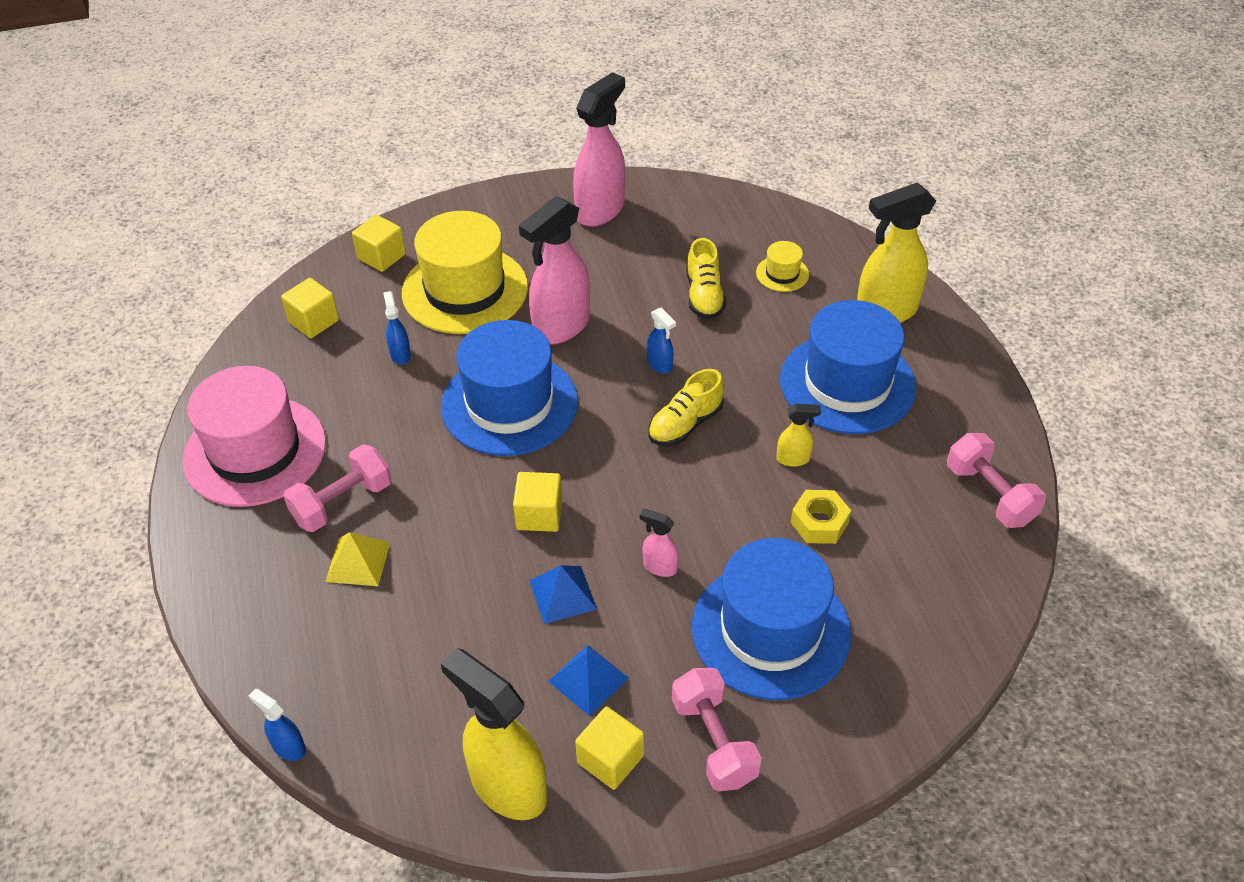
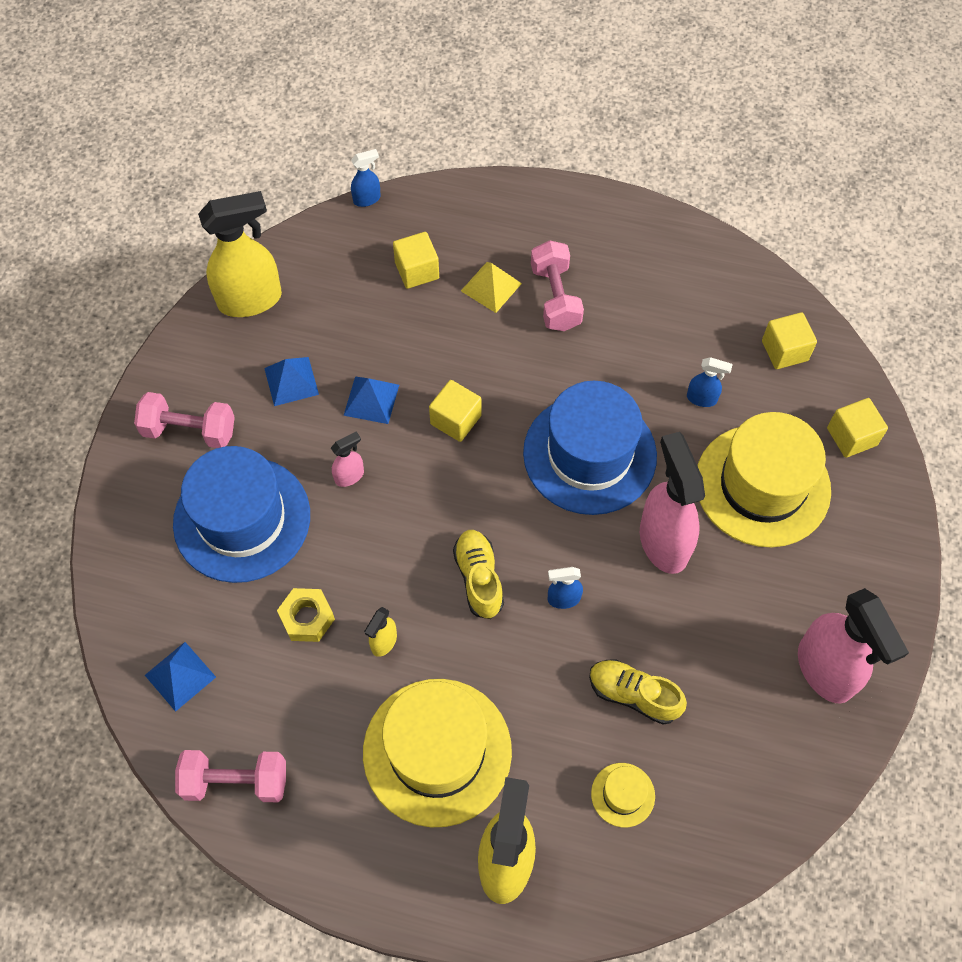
camera: 120 degrees right, 15 degrees up
(255, 451) = (647, 261): pink hat -> none
(610, 759) = (225, 364): yellow cube -> yellow cube (417, 270)
(847, 383) = (437, 751): blue hat -> yellow hat
(950, 586) = (180, 676): none -> blue pyramid

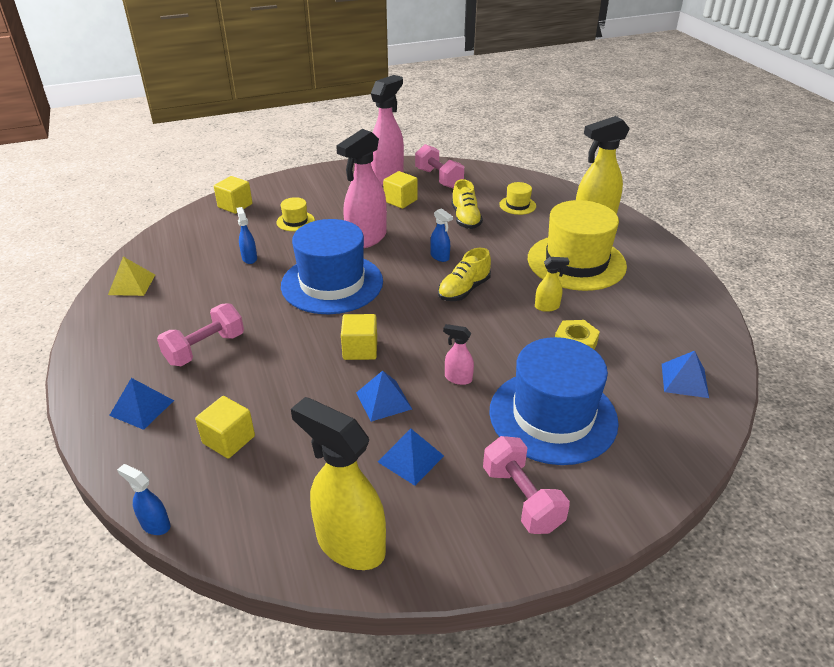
camera: 125 degrees left, 25 degrees down
(236, 781) = (696, 322): pink dumbbell -> pink dumbbell (439, 178)
(491, 287) = (217, 386): yellow pyramid -> yellow pyramid (132, 284)
(505, 227) = (142, 408): none -> blue pyramid
(762, 485) = (295, 221): yellow hat -> yellow hat, size x0.42
(784, 350) = (185, 242): yellow cube -> yellow cube (400, 201)

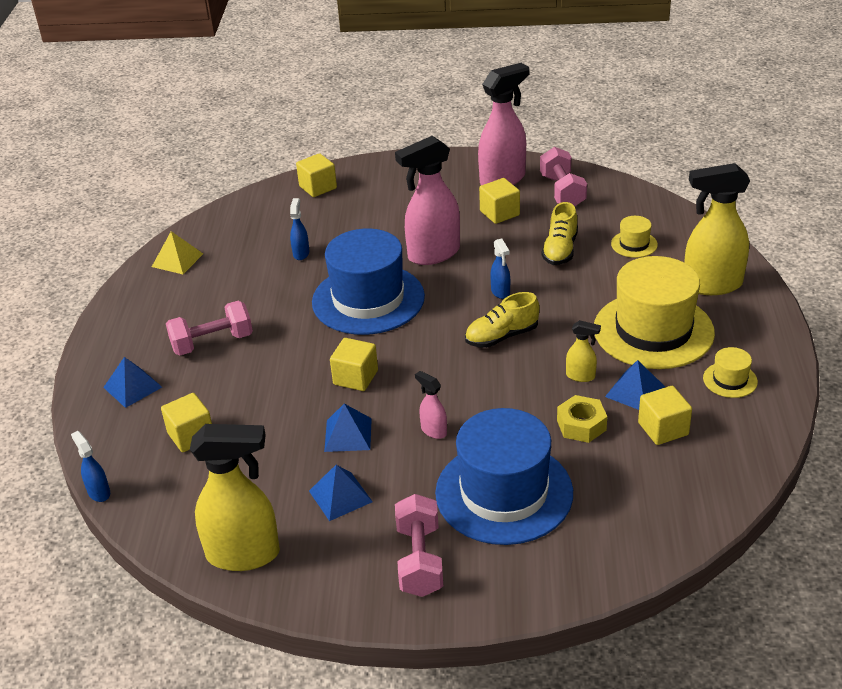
camera: 25 degrees right, 0 degrees up
(295, 221) = (370, 218): yellow hat -> yellow hat (730, 380)
(349, 544) = (244, 554): yellow spray bottle -> yellow spray bottle turned 120 degrees clockwise
(638, 333) = (663, 429): none -> yellow cube
(684, 380) = (675, 493): blue pyramid -> blue pyramid (635, 391)

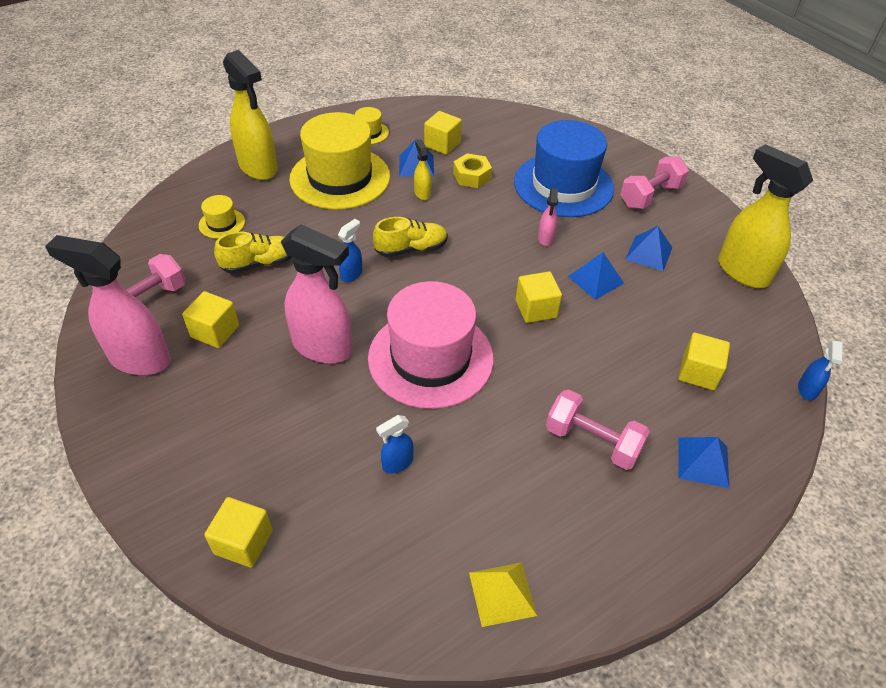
camera: 130 degrees left, 10 degrees up
(368, 299) = (430, 358): blue hat -> pink hat
(501, 336) = (411, 249): yellow shoe -> yellow shoe turned 45 degrees counterclockwise

